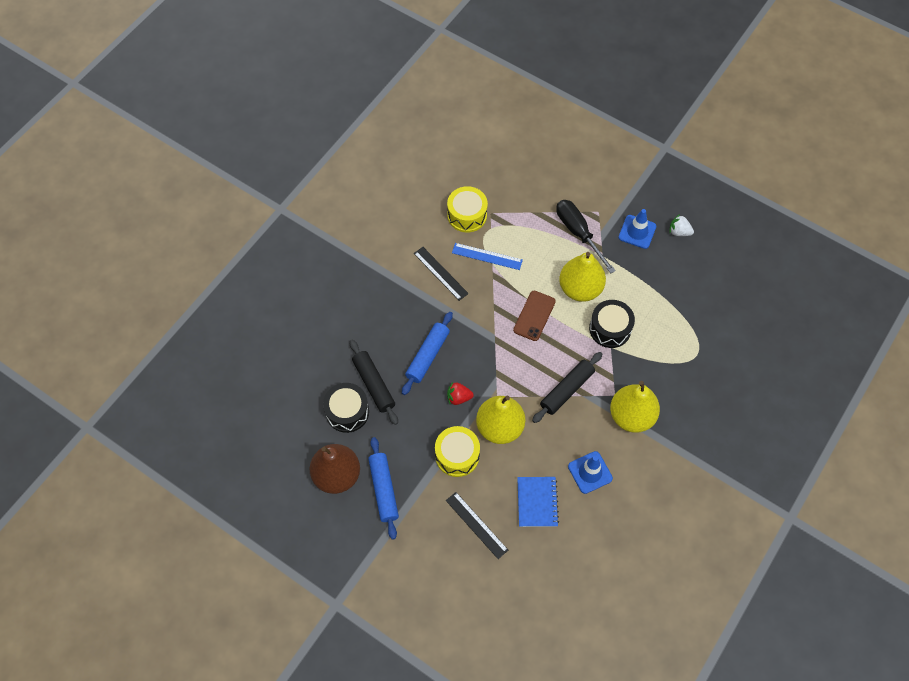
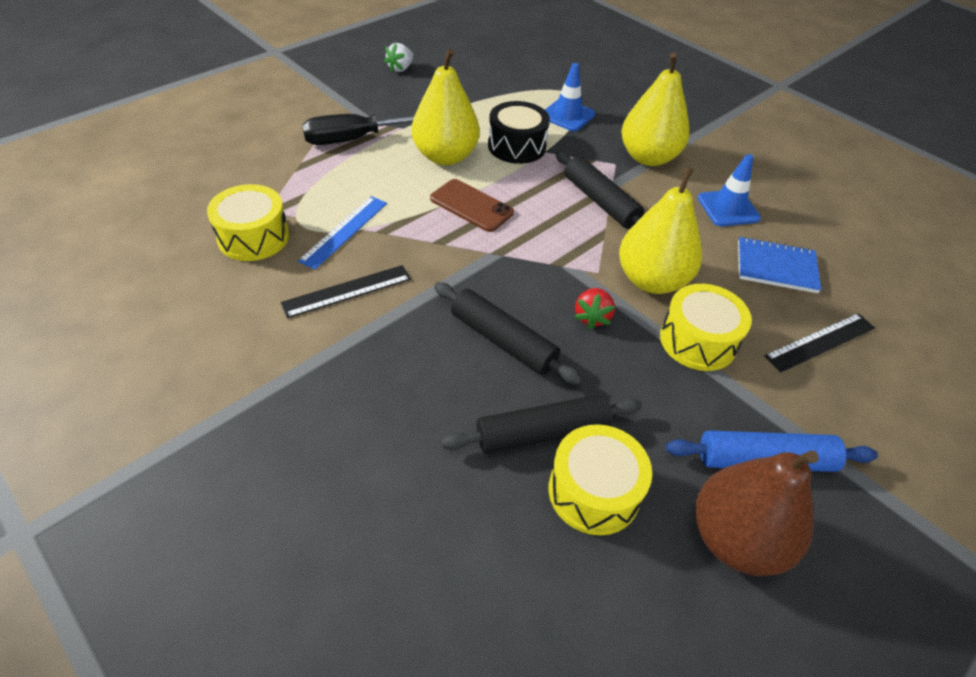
camera: 80 degrees left, 15 degrees down
(347, 412) = (594, 491): black drum -> yellow drum
(428, 356) = (503, 340): blue rolling pin -> black rolling pin
(637, 232) = (383, 95): blue traffic cone -> blue traffic cone (567, 115)

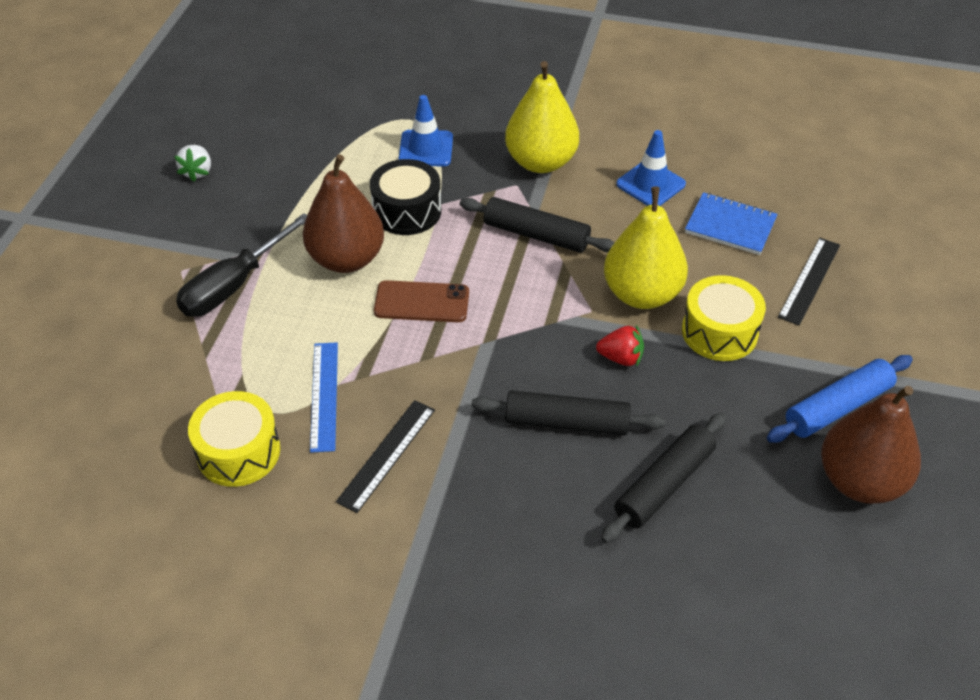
camera: 30 degrees left, 0 degrees up
(445, 156) = (346, 259): yellow pear -> brown pear
(592, 317) = (621, 358): red strawberry -> red strawberry turned 60 degrees counterclockwise
(594, 491) = (739, 507): yellow drum -> none
(776, 267) = (730, 226): blue notebook -> blue notebook turned 45 degrees clockwise

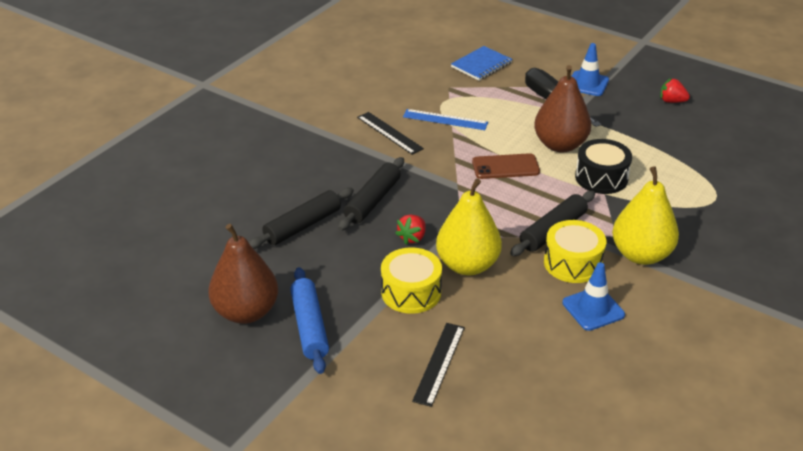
camera: 110 degrees right, 10 degrees down
(197, 172) = (671, 101): white strawberry -> red strawberry
(238, 452) = (420, 89): yellow drum -> yellow drum (572, 263)
(421, 302) = (505, 167): brown phone -> brown phone turned 60 degrees clockwise
(426, 149) = (674, 200): blue traffic cone -> blue traffic cone (587, 84)
(664, 484) = (303, 226): black rolling pin -> black rolling pin turned 75 degrees clockwise
(730, 226) = (523, 339): blue notebook -> blue notebook (481, 65)
(809, 280) = (439, 363): black ruler -> black ruler turned 60 degrees clockwise

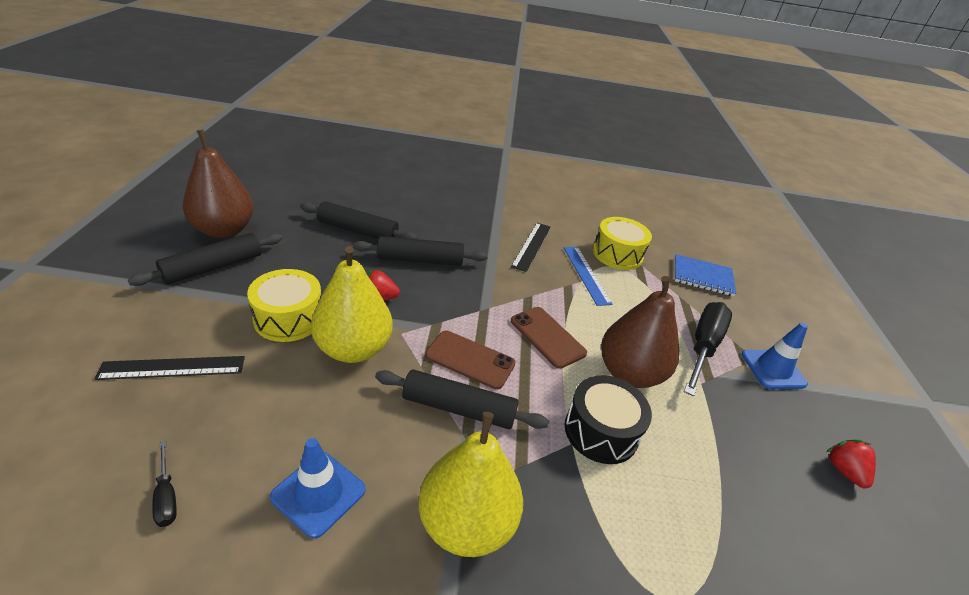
camera: 55 degrees right, 0 degrees up
(310, 326) = (213, 268): blue rolling pin -> black rolling pin
(509, 211) = (470, 360): none -> brown phone
(565, 375) = (166, 496): none -> black screwdriver
(572, 263) = (405, 445): yellow drum -> yellow drum (617, 254)

